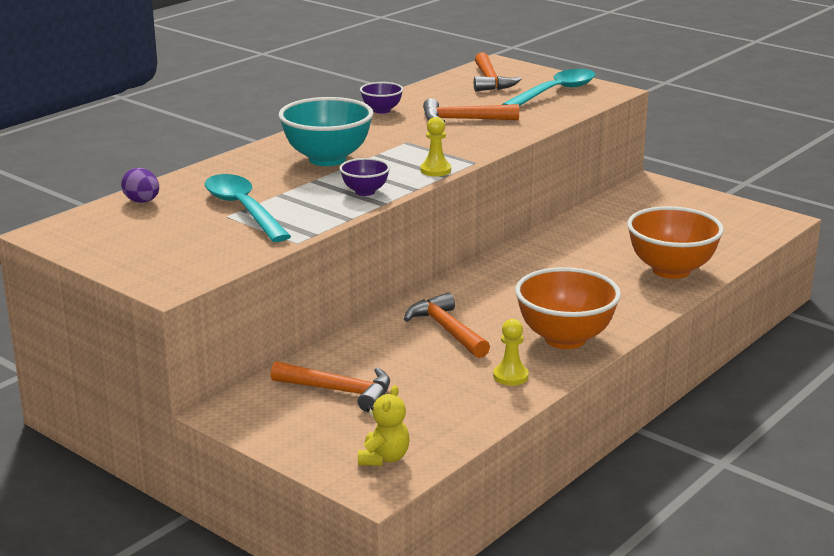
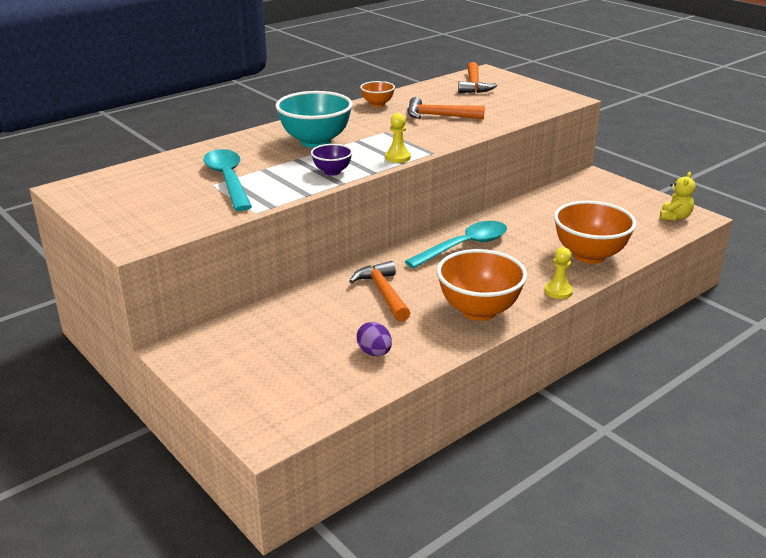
camera: 10 degrees right, 5 degrees up
(142, 201) = (154, 167): purple egg -> purple egg (374, 353)
(340, 391) = (274, 341): orange hammer -> none
(381, 110) = (377, 104): purple bowl -> orange bowl
(384, 458) = (284, 409): yellow teddy bear -> yellow teddy bear (675, 217)
(510, 376) = (420, 341): yellow pawn -> yellow pawn (558, 291)
(555, 92) = (523, 98): turquoise spoon -> turquoise spoon (464, 246)

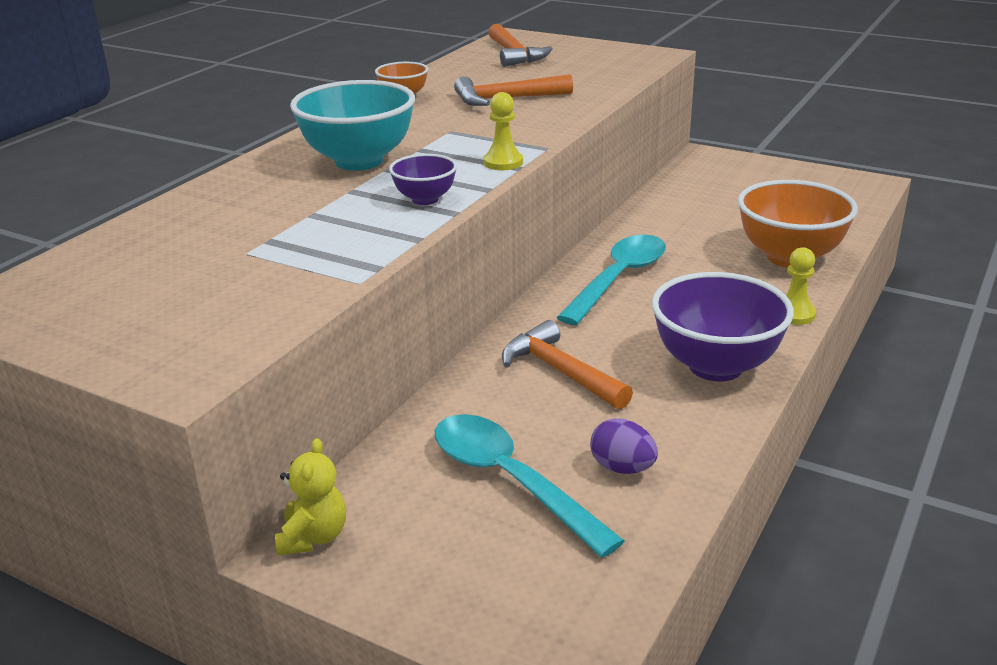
camera: 20 degrees left, 0 degrees up
(228, 180) = (268, 241): turquoise spoon -> turquoise spoon (510, 481)
(479, 311) = (715, 366): orange bowl -> purple bowl
(675, 217) = (845, 188): yellow teddy bear -> yellow teddy bear (313, 537)

